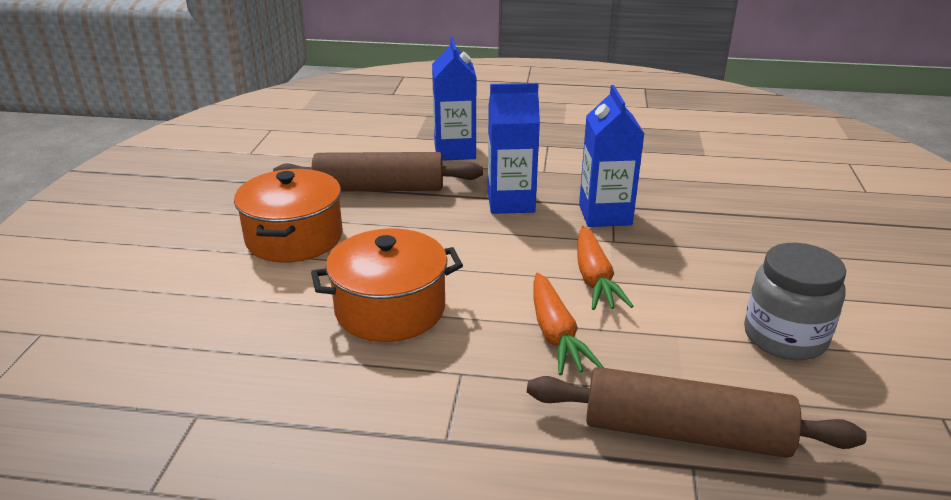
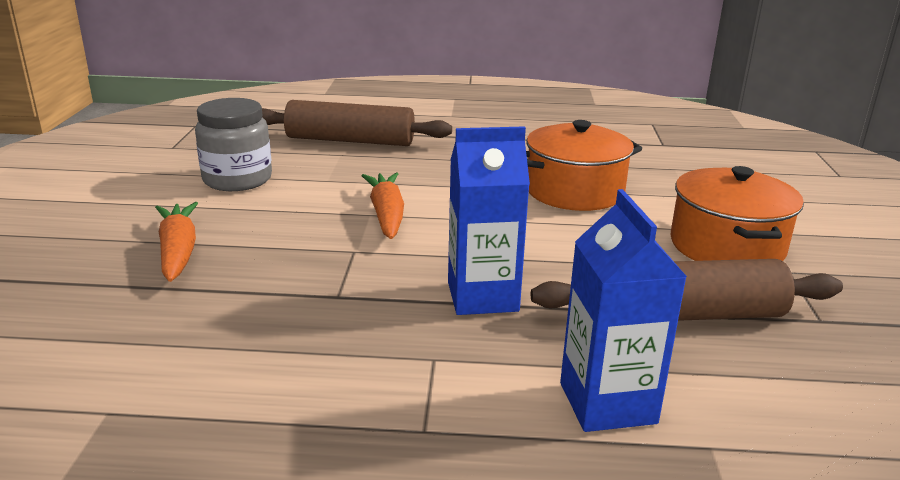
camera: 175 degrees right, 5 degrees down
(555, 334) = (429, 179): orange carrot -> orange carrot (178, 251)
(605, 215) = (353, 281): blue carton -> none

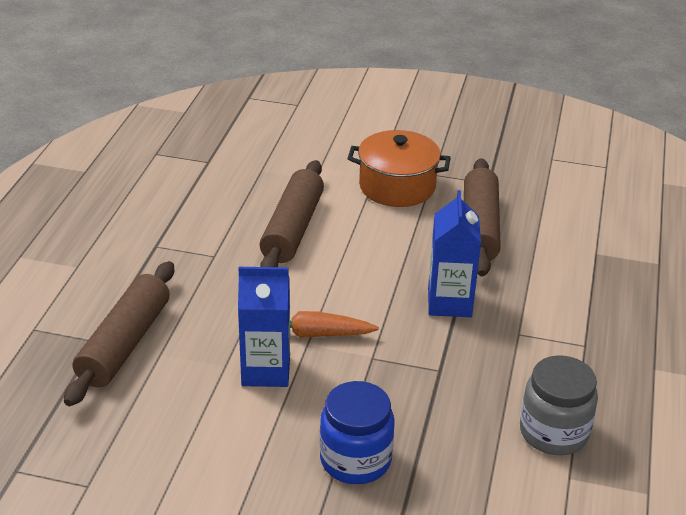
camera: 80 degrees left, 10 degrees up
(178, 251) = (355, 460): orange carrot -> blue jar
(237, 179) = (205, 427): grey jar -> grey jar (553, 432)
(574, 191) = (292, 229): orange pot -> brown rolling pin
(607, 403) = (562, 276): blue carton -> blue carton (266, 371)

